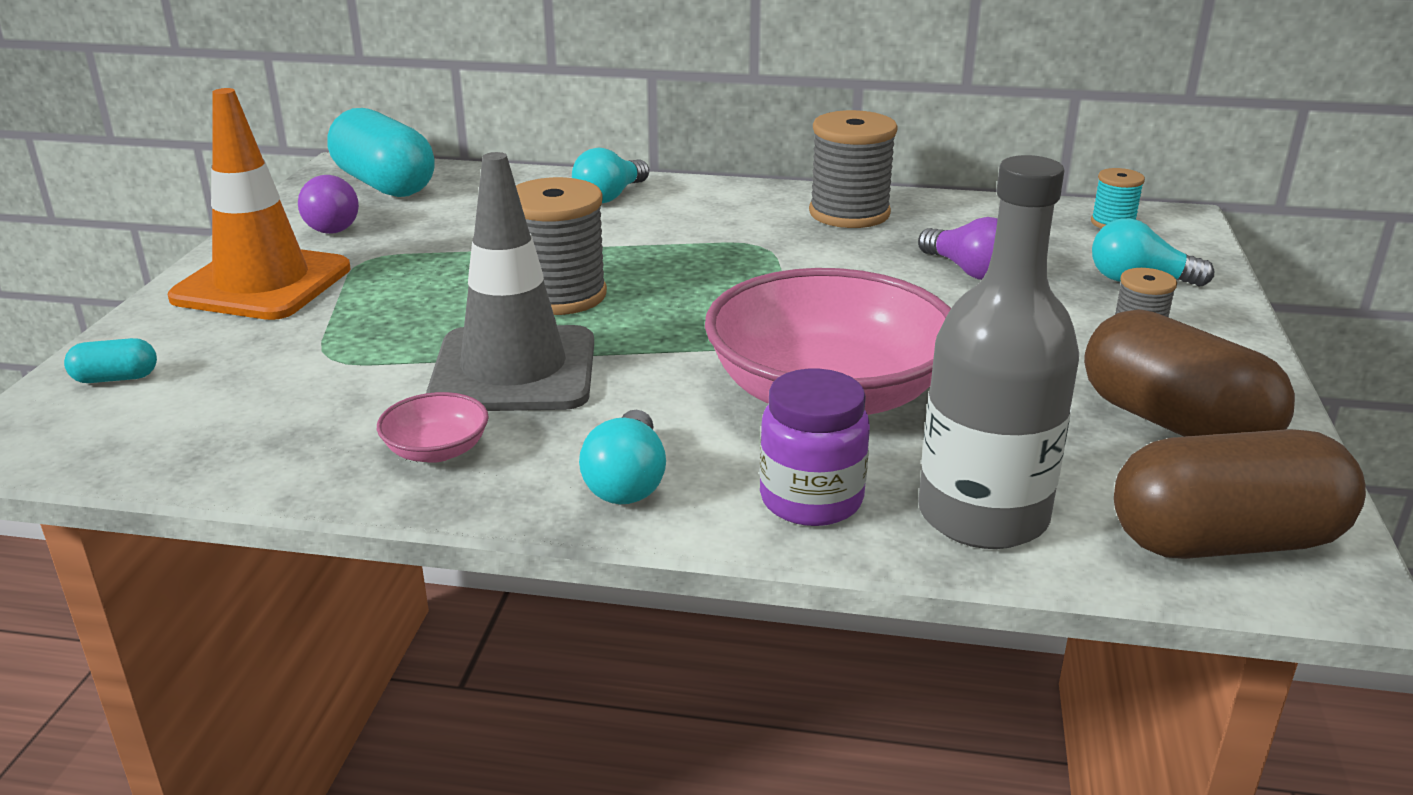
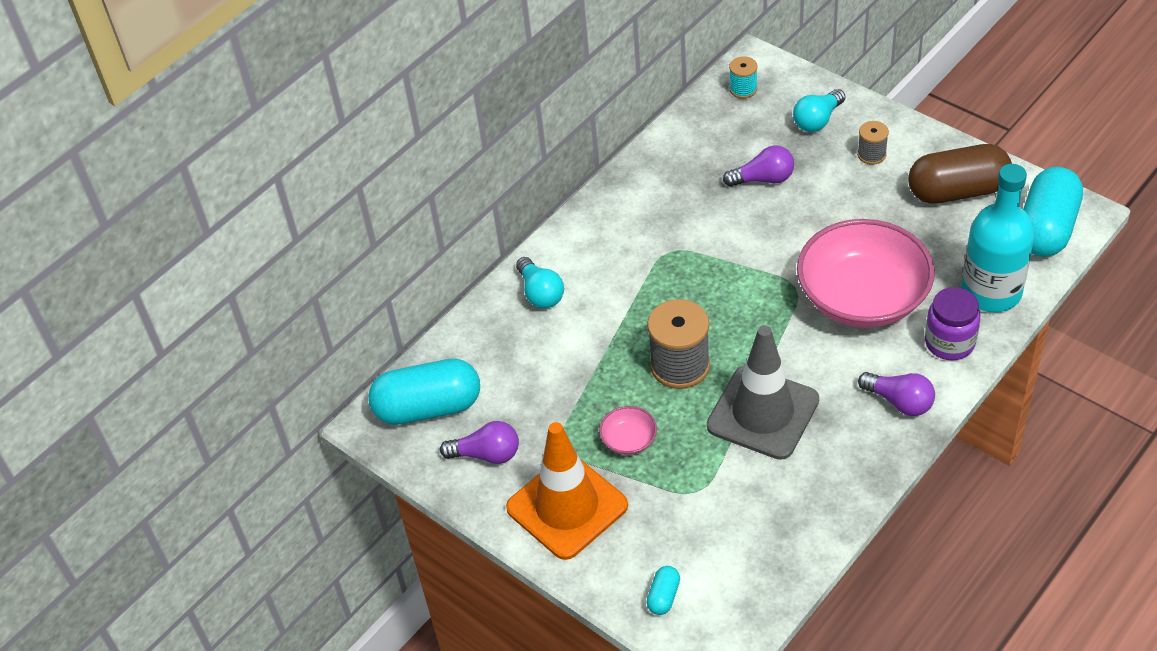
camera: 55 degrees left, 20 degrees up
(436, 450) = (830, 466): pink bowl -> pink bowl (629, 440)
(627, 481) = (899, 402): turquoise light bulb -> purple light bulb
(849, 213) = (651, 192): grey spool -> none
(982, 515) = (991, 292): grey bottle -> turquoise bottle
(1224, 541) = (1046, 228): brown capsule -> turquoise capsule

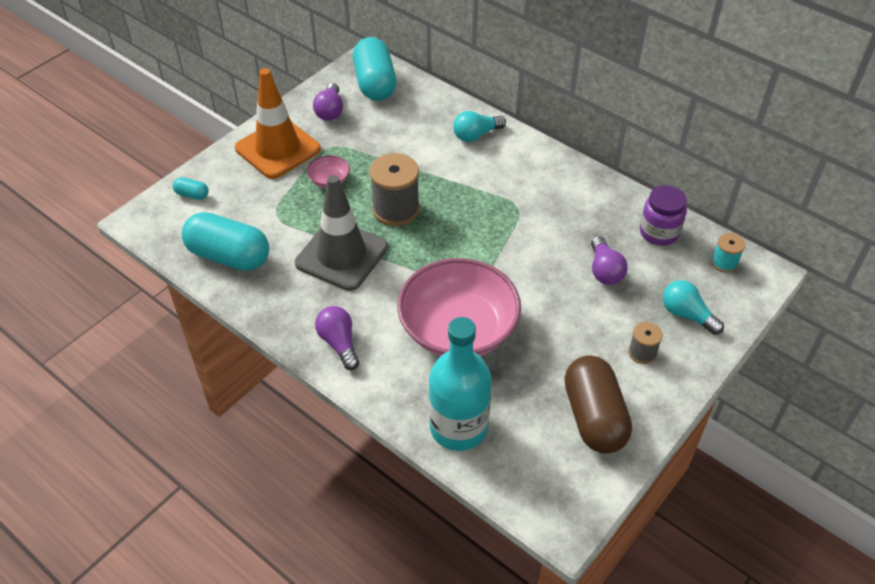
camera: 85 degrees right, 0 degrees up
(899, 402) = (339, 343): purple light bulb -> purple light bulb turned 120 degrees clockwise
(949, 343) = (399, 386): purple jar -> purple jar (659, 232)
(1046, 228) = (542, 488): turquoise capsule -> turquoise capsule (229, 256)

